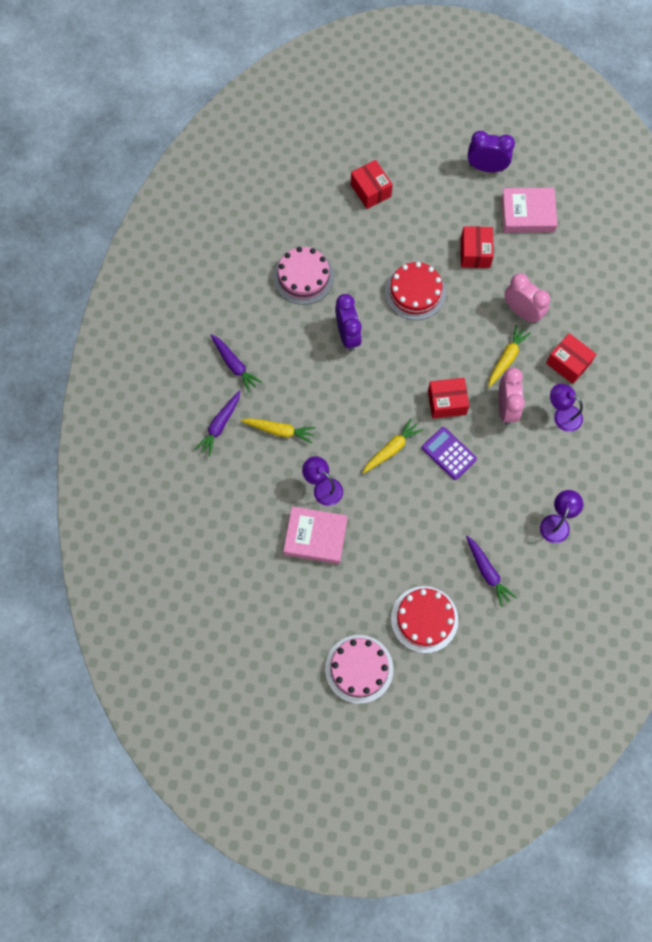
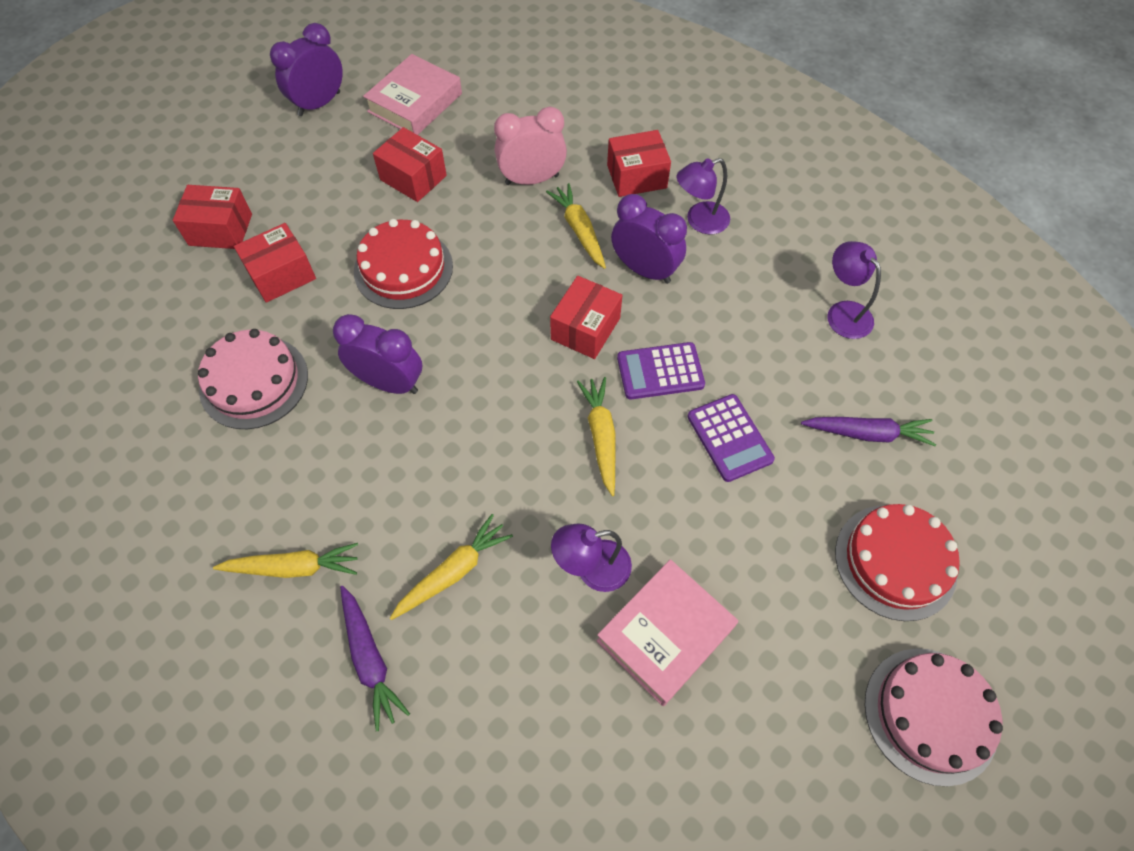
camera: 55 degrees left, 10 degrees down
(234, 365) = (293, 567): purple carrot -> yellow carrot
(367, 240) = (281, 275): none -> red box
(435, 508) = (729, 438): none -> purple calculator
(506, 407) = (645, 270): pink clock -> purple clock

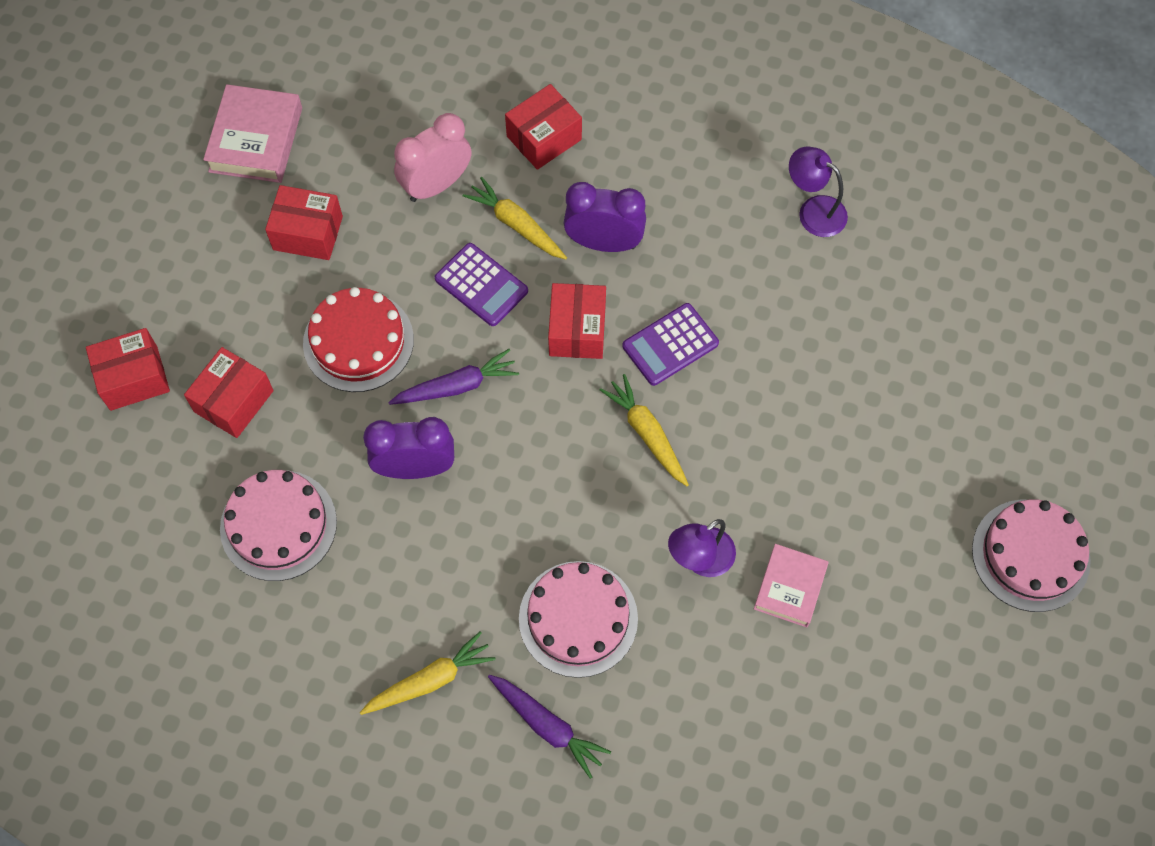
camera: 25 degrees left, 5 degrees up
(319, 104) = (147, 183): purple clock -> none
(453, 572) = (578, 618): yellow carrot -> pink cake
(665, 634) = (790, 588): pink book -> pink book, size x0.66
(699, 221) = (632, 165): purple lamp -> none
(729, 438) = (764, 384): purple calculator -> purple calculator (481, 285)
(867, 433) = (884, 327): purple carrot -> purple carrot (456, 386)
(895, 561) = (954, 437): red cake -> none

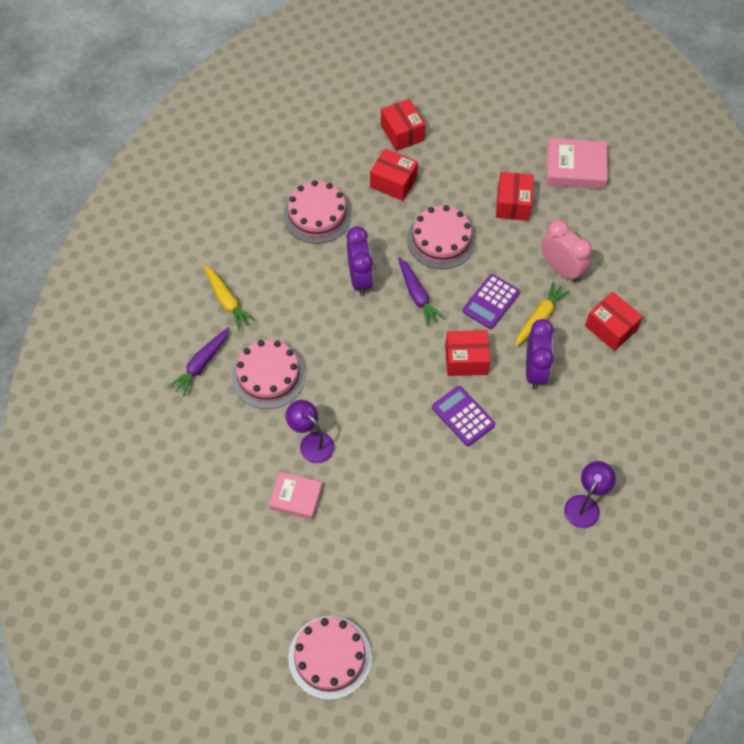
camera: 85 degrees right, 5 degrees down
(358, 341) = (441, 240): red cake -> pink cake
(647, 434) = (396, 406): yellow carrot -> none

